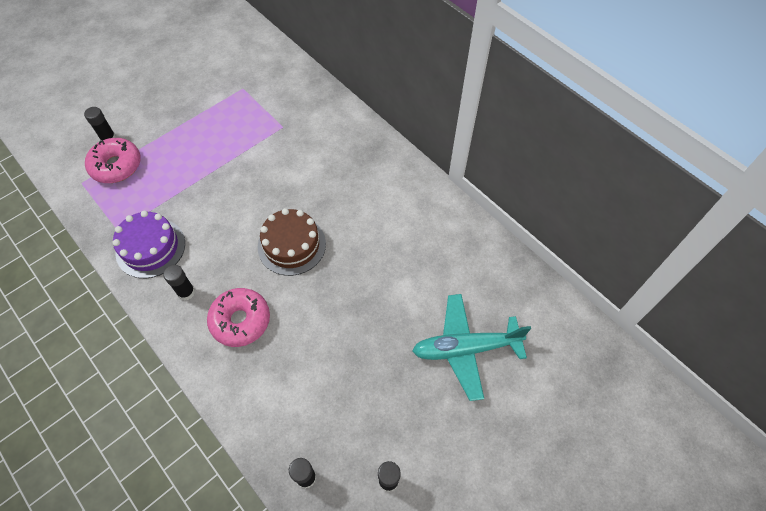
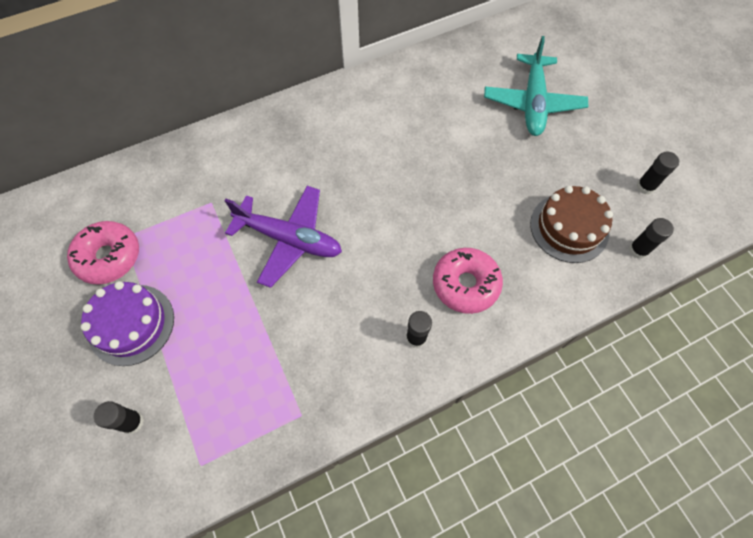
camera: 75 degrees left, 5 degrees up
(116, 166) = (190, 412): pink donut -> pink donut (109, 257)
(150, 248) = (341, 374): purple cake -> purple cake (131, 324)
(260, 184) = (289, 239): none -> purple plane
(291, 245) = (384, 220): brown cake -> brown cake (569, 227)

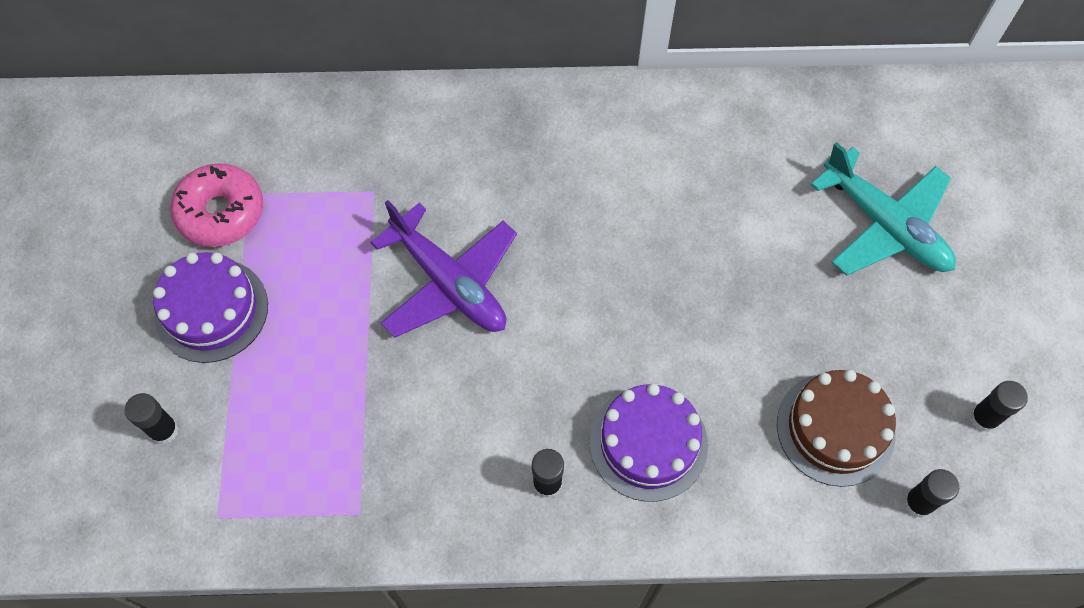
camera: 25 degrees right, 0 degrees up
(465, 284) = (648, 443): pink donut -> purple cake
(532, 103) = (885, 225): turquoise plane -> turquoise plane turned 75 degrees counterclockwise

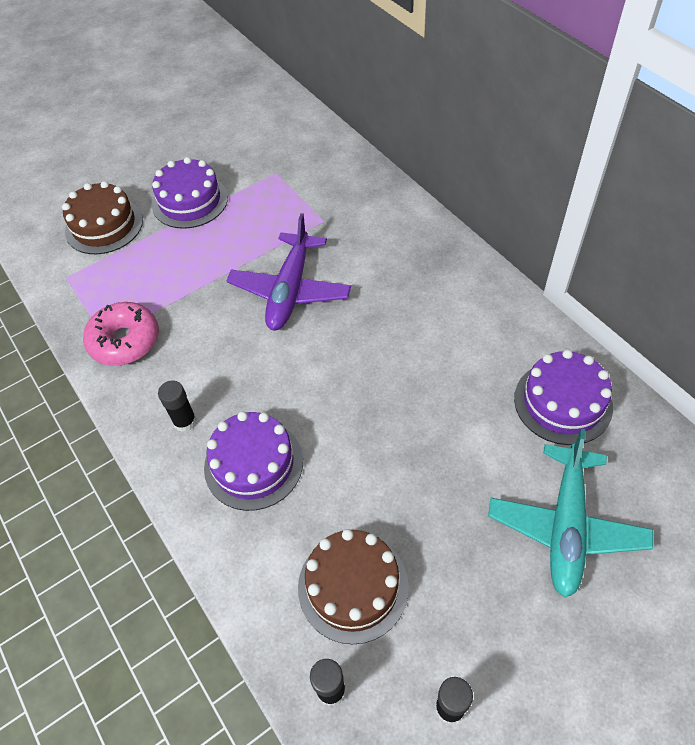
camera: 60 degrees right, 10 degrees down
(164, 430) = (104, 226): black glue stick -> brown cake
(221, 212) = (253, 169): pink donut -> pink donut (125, 341)
(767, 140) = (563, 402): none -> purple cake

